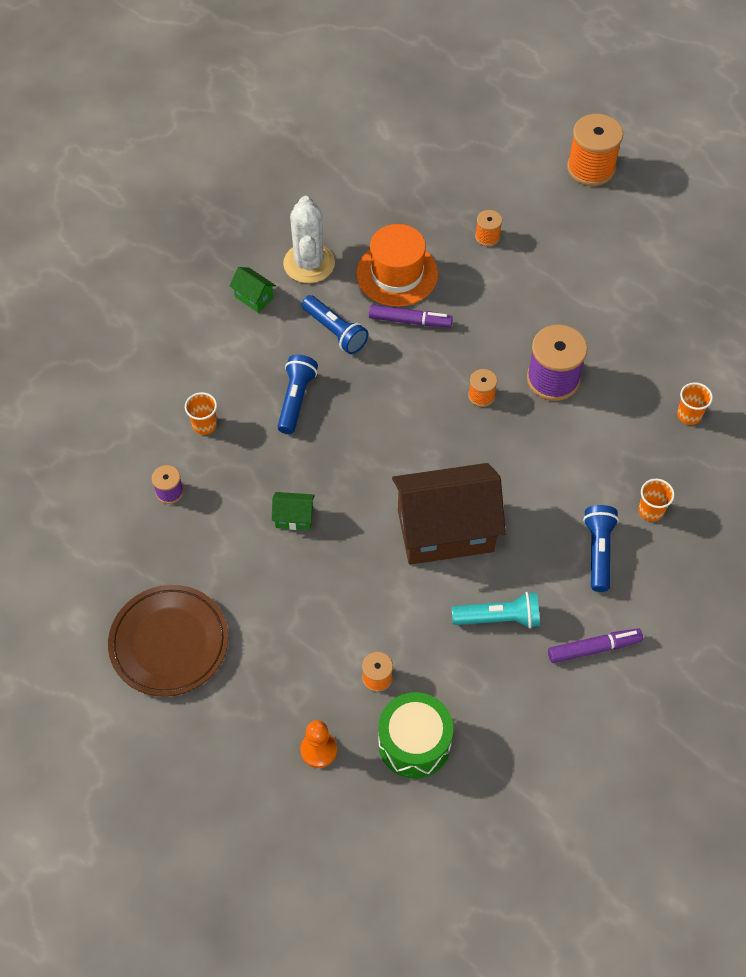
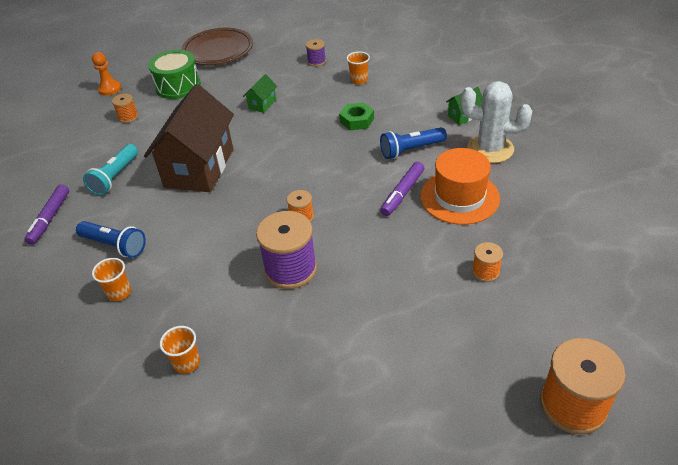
camera: 115 degrees right, 15 degrees down
(296, 399) = (356, 120): blue flashlight -> green nut
(414, 743) = (77, 123): green drum -> green drum (178, 86)

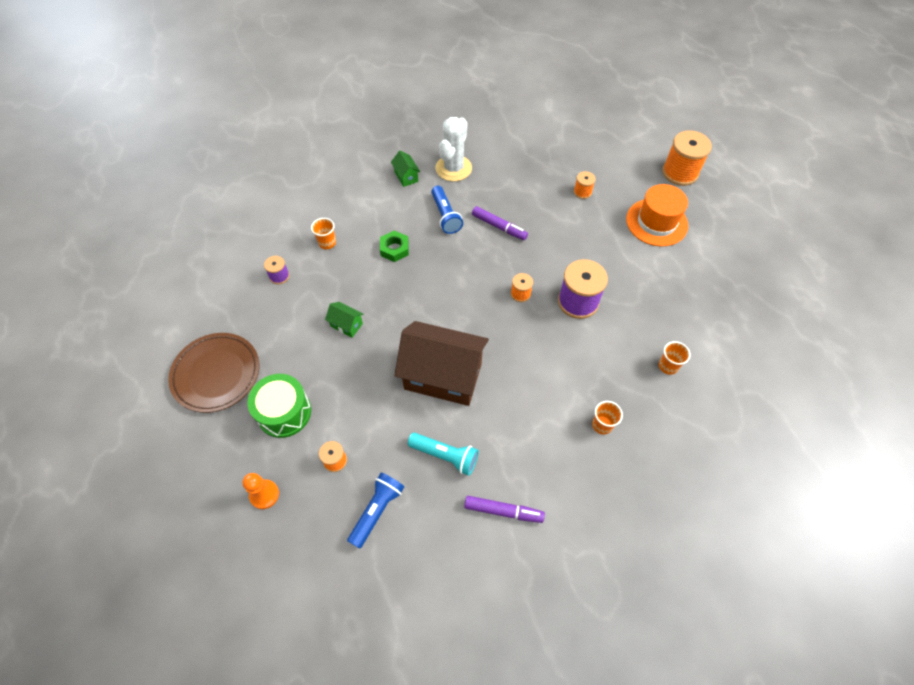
camera: 90 degrees left, 15 degrees up
(114, 245) = (546, 438): blue flashlight -> blue flashlight (377, 511)
(459, 197) = (507, 194): orange hat -> orange hat (656, 222)

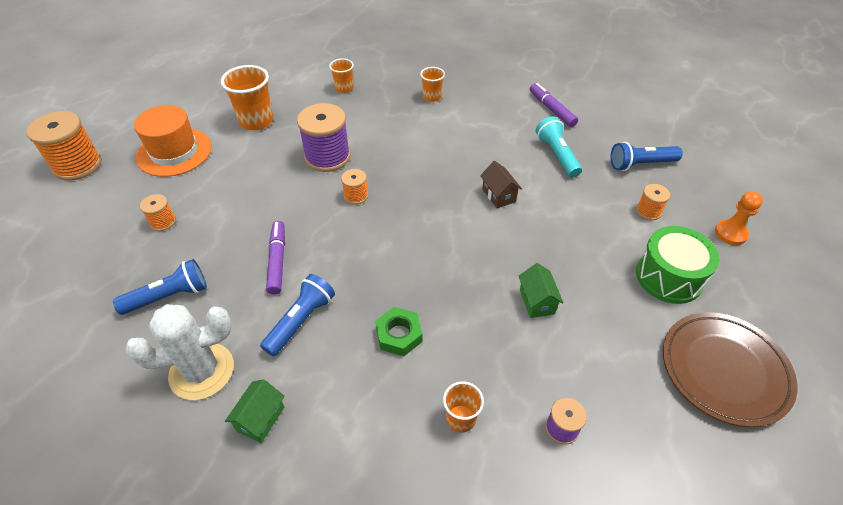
camera: 130 degrees left, 10 degrees down
(443, 376) = (499, 195): brown house -> brown house, size x0.41
(515, 174) = (169, 296): none -> blue flashlight
(661, 283) = (256, 121): none -> orange cup

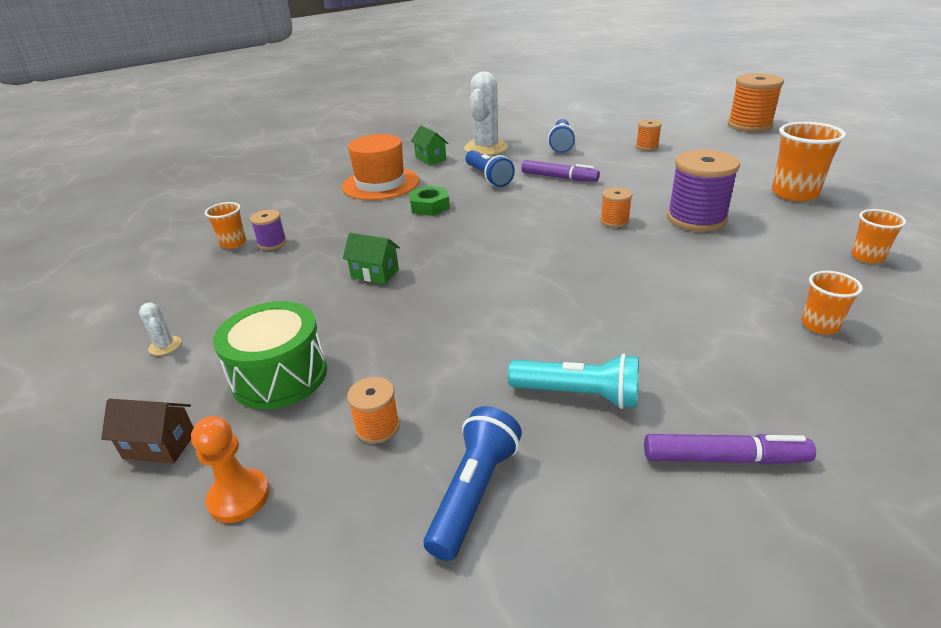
camera: 125 degrees right, 15 degrees down
(174, 152) = (750, 155): orange hat -> orange hat (380, 184)
(461, 418) = (338, 211): orange cup -> orange cup (233, 243)
(499, 195) = (537, 305): brown house -> brown house (160, 445)
(724, 370) = (165, 346): brown plate -> white cactus

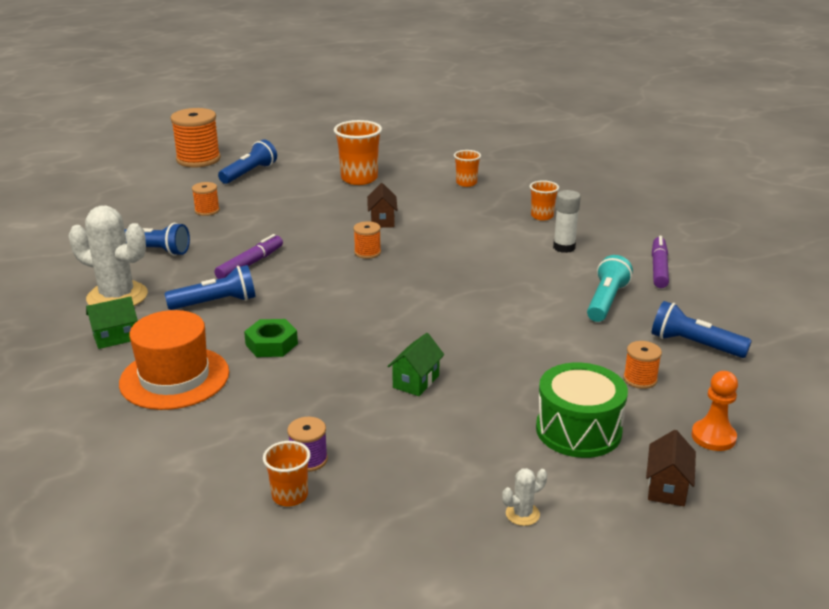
camera: 85 degrees left, 5 degrees down
(696, 219) = (382, 221): purple spool -> brown house
(727, 350) = (564, 247): none -> white glue stick
(744, 147) = (249, 173): none -> blue flashlight

